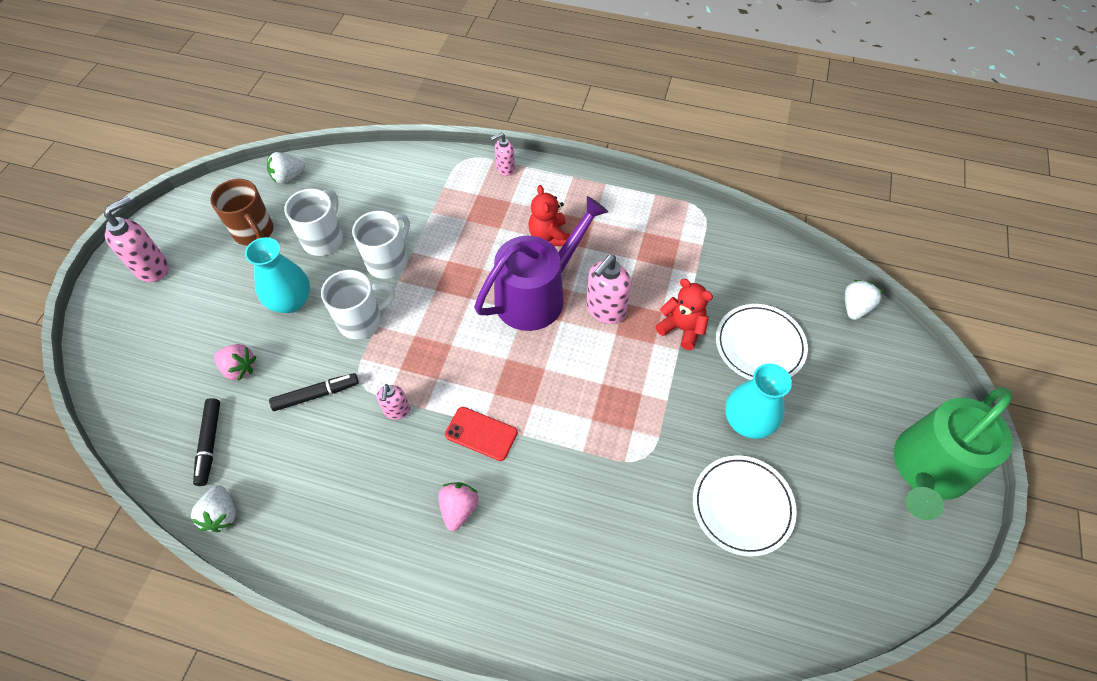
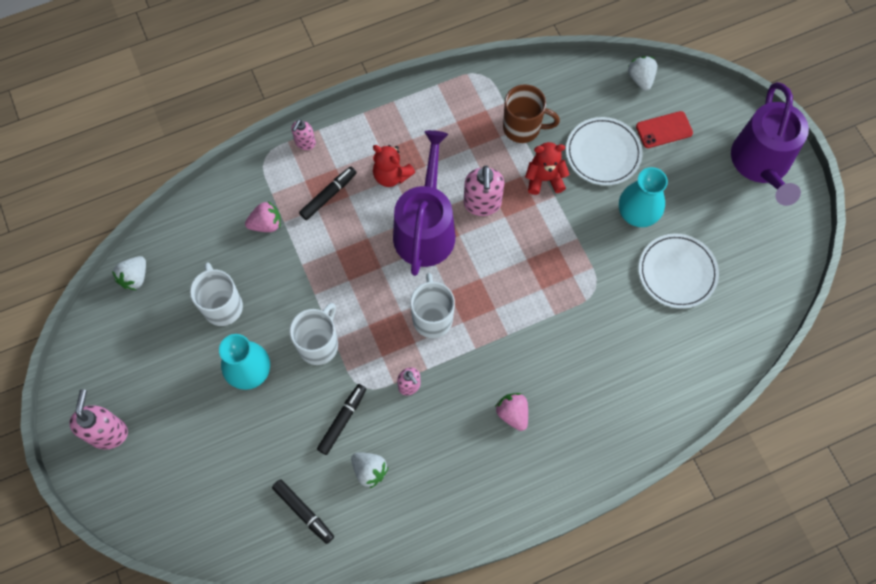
camera: 40 degrees left, 10 degrees up
(221, 514) = (363, 546): white strawberry -> white strawberry (369, 470)
(239, 368) = (266, 448): pink strawberry -> pink strawberry (266, 224)
(254, 232) = (159, 342): brown mug -> brown mug (523, 128)
(388, 261) = (291, 285): white mug -> white mug (432, 318)
(481, 433) = (480, 355): red phone -> red phone (664, 130)
(484, 217) = (328, 195): none -> black marker
(928, 469) = (761, 164): green watering can -> purple watering can

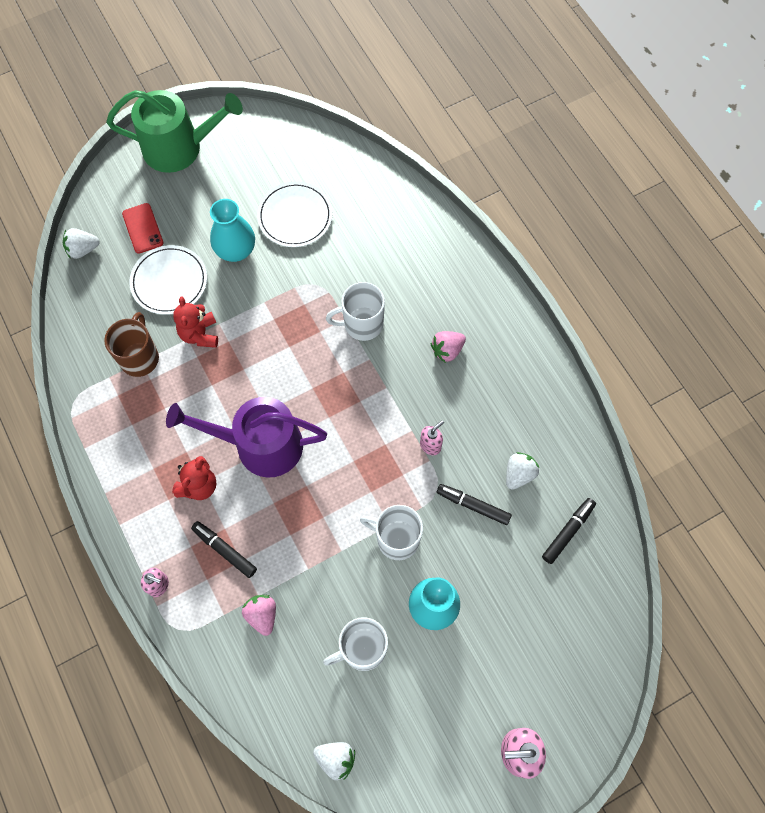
camera: 95 degrees left, 0 degrees up
(432, 318) = (358, 430): white mug -> white mug (362, 324)
(482, 204) = (230, 391): pink soap dispenser -> none
(761, 164) = (179, 147): purple watering can -> green watering can

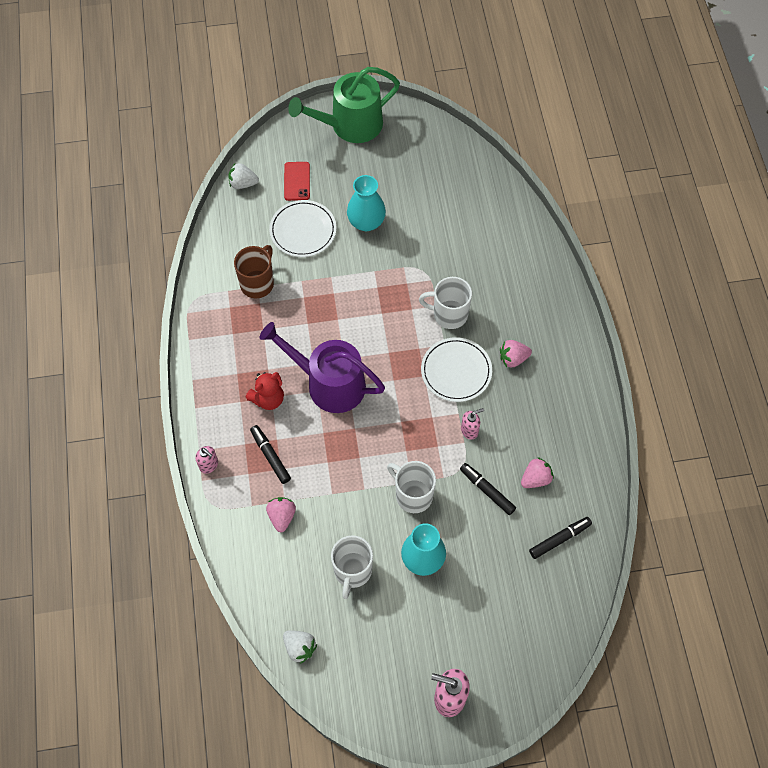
camera: 20 degrees right, 5 degrees down
(179, 147) = (350, 125): green watering can -> green watering can turned 135 degrees clockwise
(200, 334) = (312, 280): red teddy bear -> none
(295, 216) = (425, 210): white plate -> white plate (456, 371)
(362, 649) = (352, 571): white mug -> white mug turned 75 degrees counterclockwise
(519, 474) = (535, 478): white strawberry -> pink strawberry

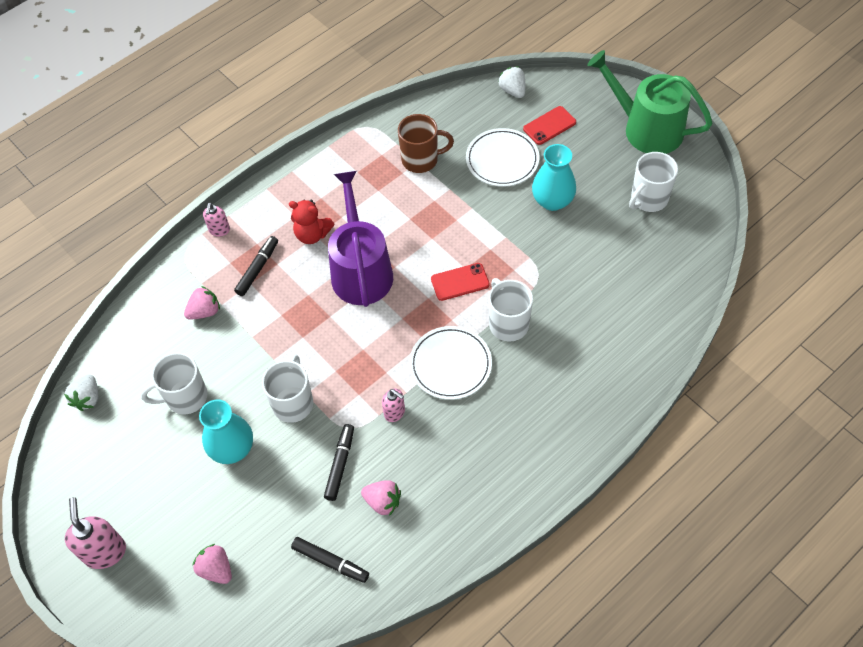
camera: 60 degrees right, 5 degrees down
(391, 324) = (460, 282): none -> red phone
(411, 164) = (648, 199): none -> white mug
(513, 358) = (502, 406): pink strawberry -> pink strawberry (216, 569)

